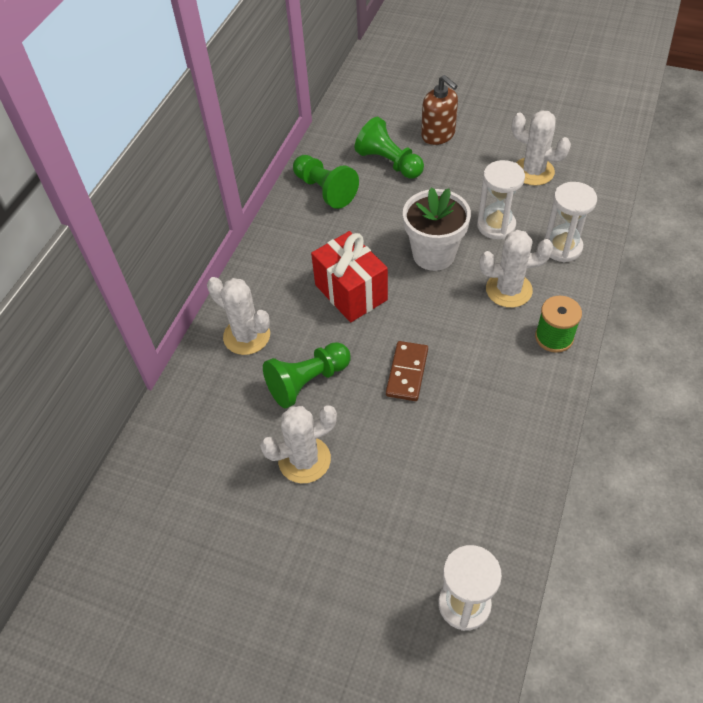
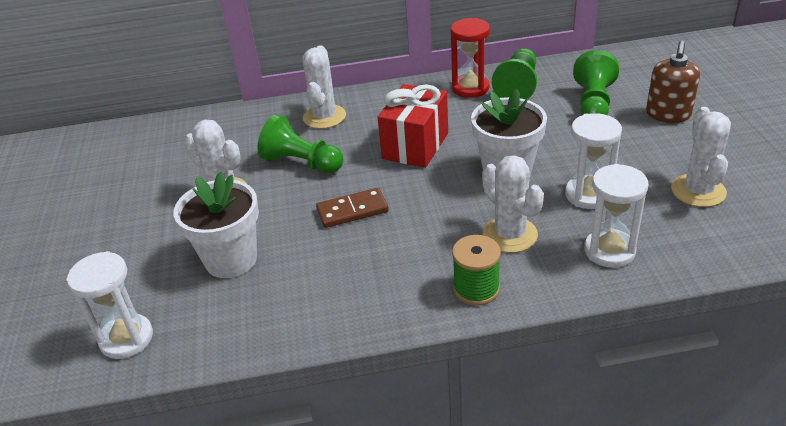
camera: 60 degrees right, 15 degrees down
(298, 218) = (470, 88): none -> red hourglass
(410, 486) = (231, 259): none -> white flower pot

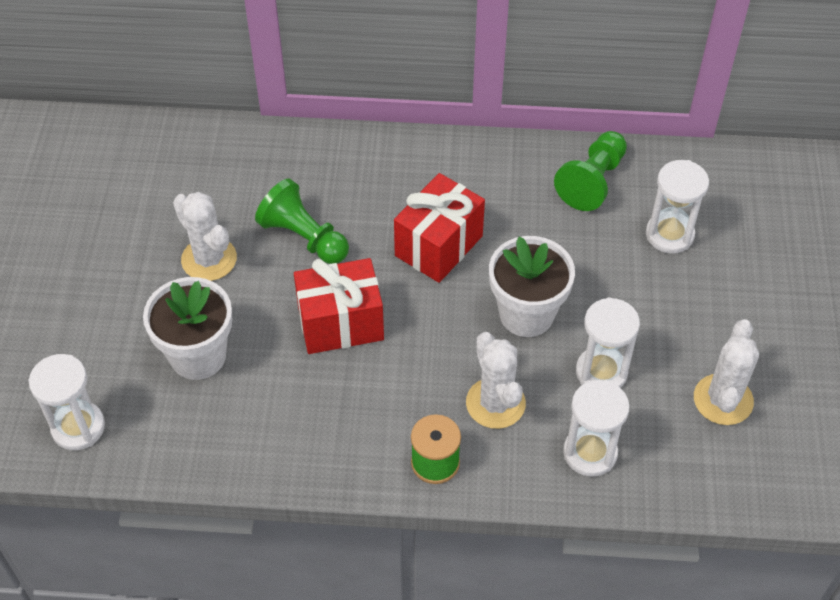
camera: 10 degrees right, 15 degrees up
(324, 117) = (348, 170): white cactus -> none
(352, 211) = (340, 324): brown domino -> red gift
(470, 88) = (535, 168): red hourglass -> none
(593, 103) = (669, 235): green pawn -> white hourglass
(668, 114) = (748, 277): brown soap dispenser -> none

